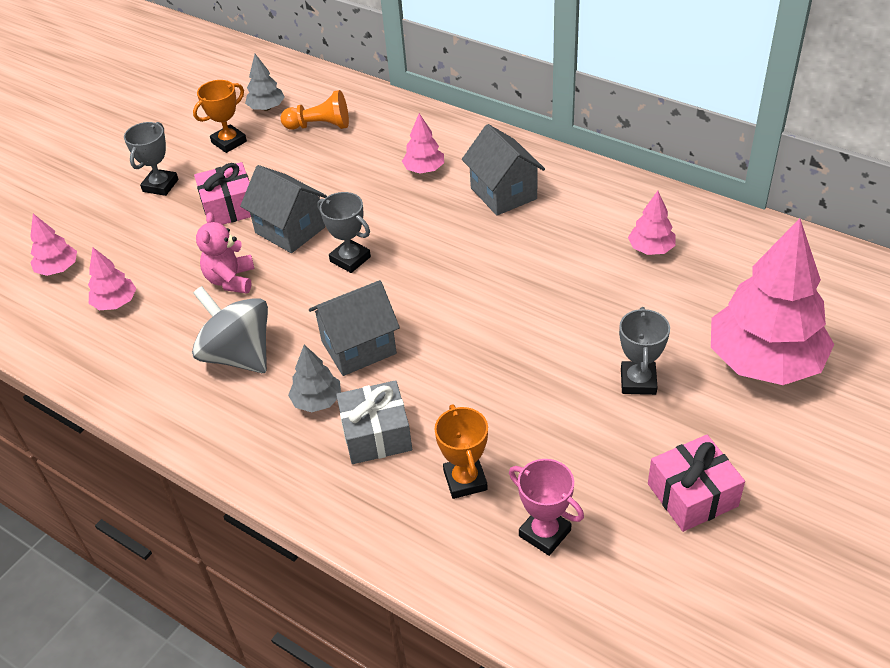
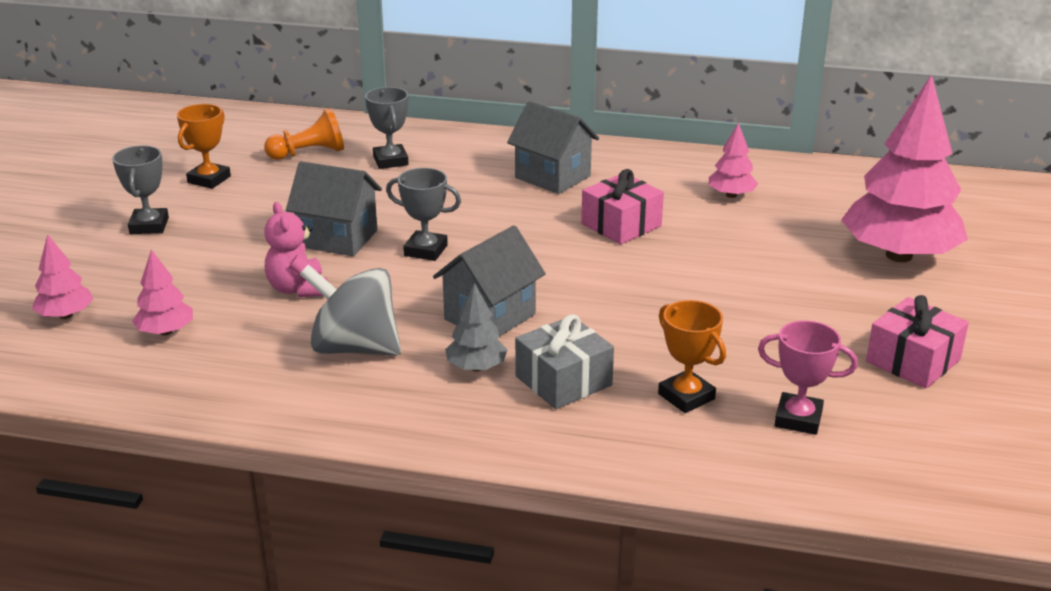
camera: 25 degrees left, 15 degrees down
(229, 207) = (250, 231): pink gift -> pink gift (621, 225)
(267, 108) = (234, 147): grey tree -> none
(424, 169) = (454, 171): pink tree -> none
(638, 381) = (796, 290): grey trophy -> grey trophy (390, 161)

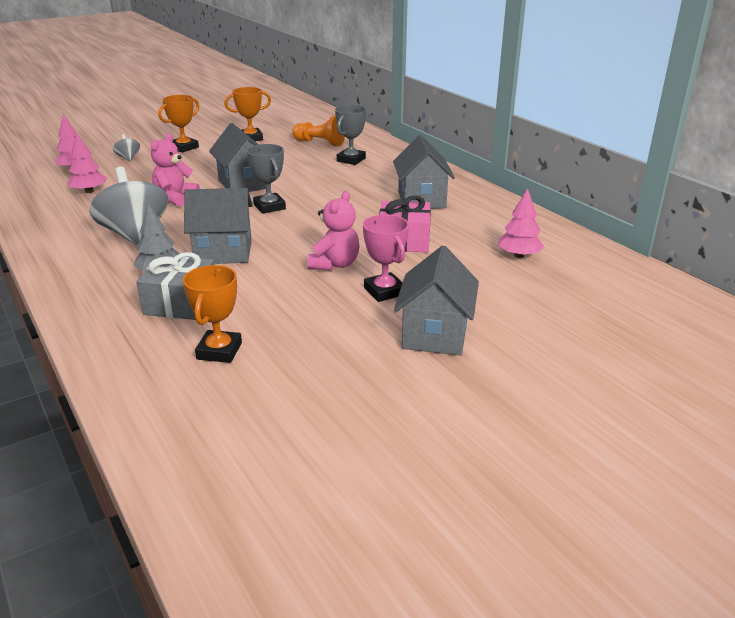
camera: 45 degrees right, 0 degrees up
(105, 270) = (128, 158): none -> grey spinning top
(149, 226) = (184, 147): grey trophy -> orange trophy
(612, 276) = (335, 264): none -> pink teddy bear
(798, 419) = (249, 407): pink trophy -> pink trophy (384, 291)
(801, 292) = (435, 334): none -> grey house
(899, 255) = (570, 351): pink tree -> none
(913, 361) = (415, 425): pink gift -> none

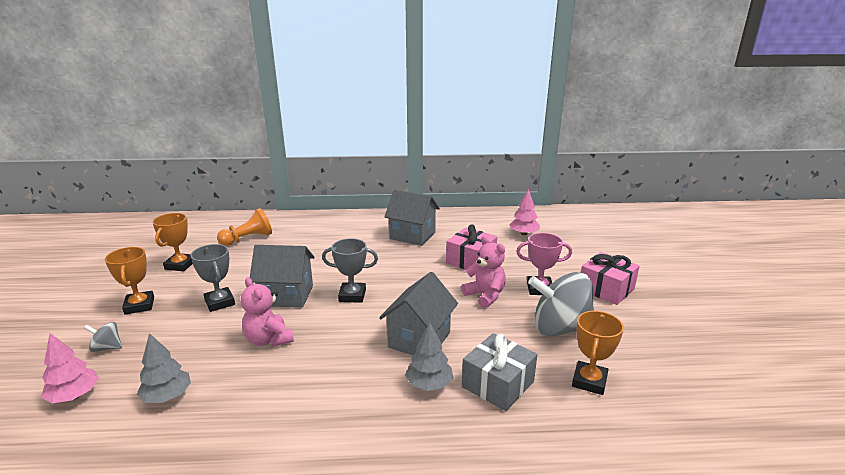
camera: 60 degrees left, 5 degrees down
(89, 191) = (167, 396): pink tree -> grey tree
(135, 235) = (329, 383): grey spinning top -> grey spinning top (560, 328)
(219, 351) = (589, 381): orange trophy -> orange trophy turned 75 degrees clockwise
(351, 160) = (304, 237): grey trophy -> grey trophy (220, 302)
(435, 334) = (606, 289): grey house -> pink gift

